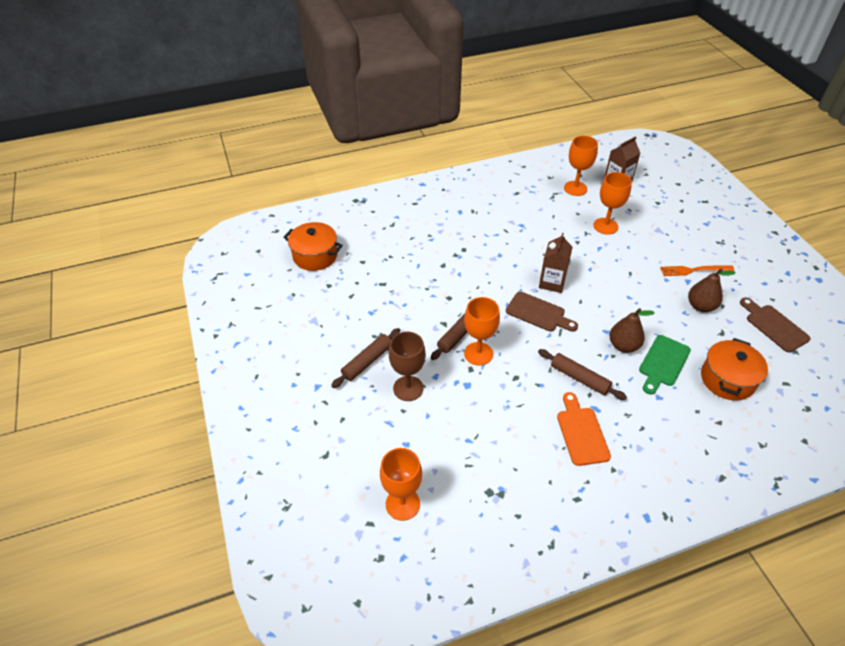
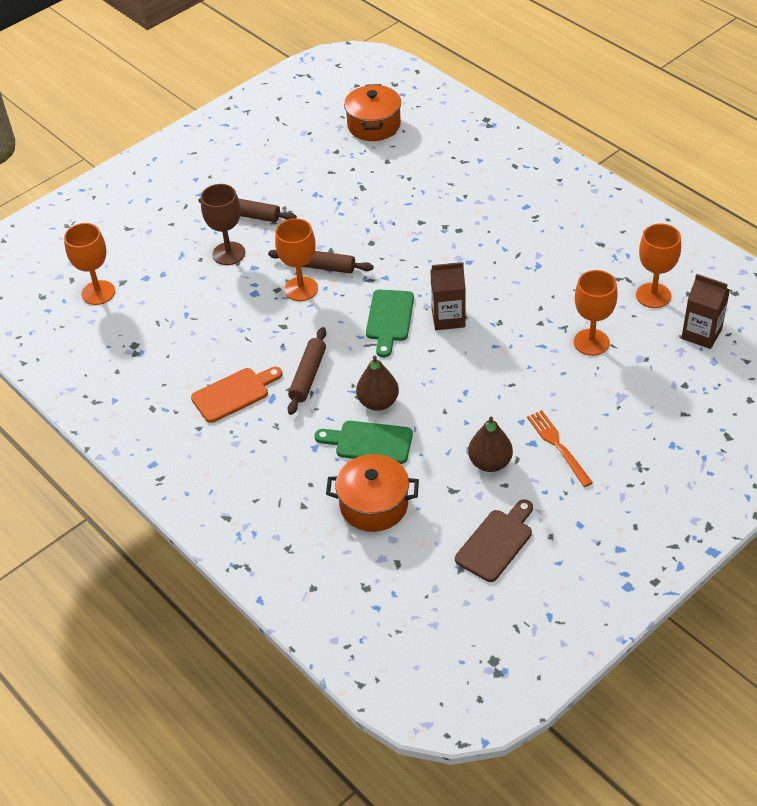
camera: 70 degrees right, 0 degrees up
(538, 313) = (389, 319): brown cutting board -> green cutting board

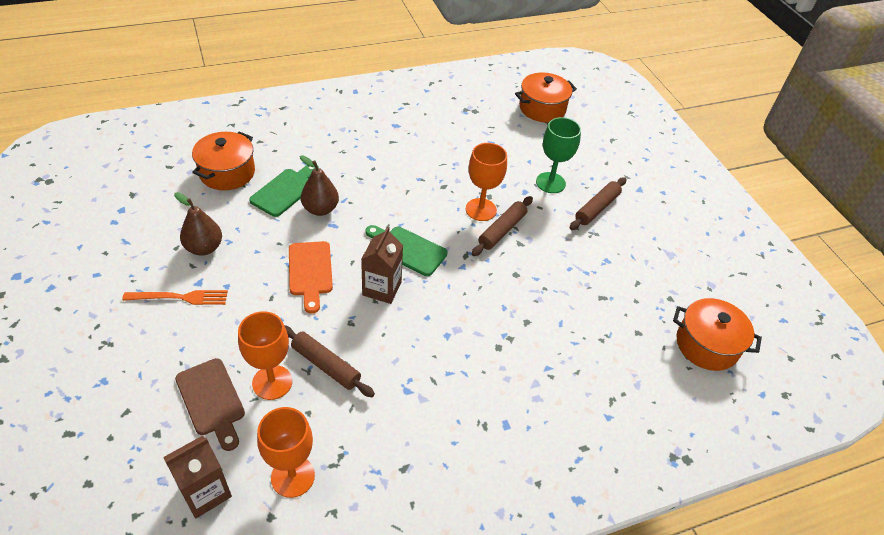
camera: 105 degrees right, 0 degrees up
(98, 293) = (542, 108): orange goblet -> orange pot
(228, 253) = (550, 183): brown goblet -> green goblet
(234, 393) = (390, 141): orange cutting board -> orange cutting board (310, 272)
(308, 376) = (378, 182): brown rolling pin -> brown rolling pin (325, 365)
(496, 542) = (132, 220): brown cutting board -> brown cutting board (211, 400)

